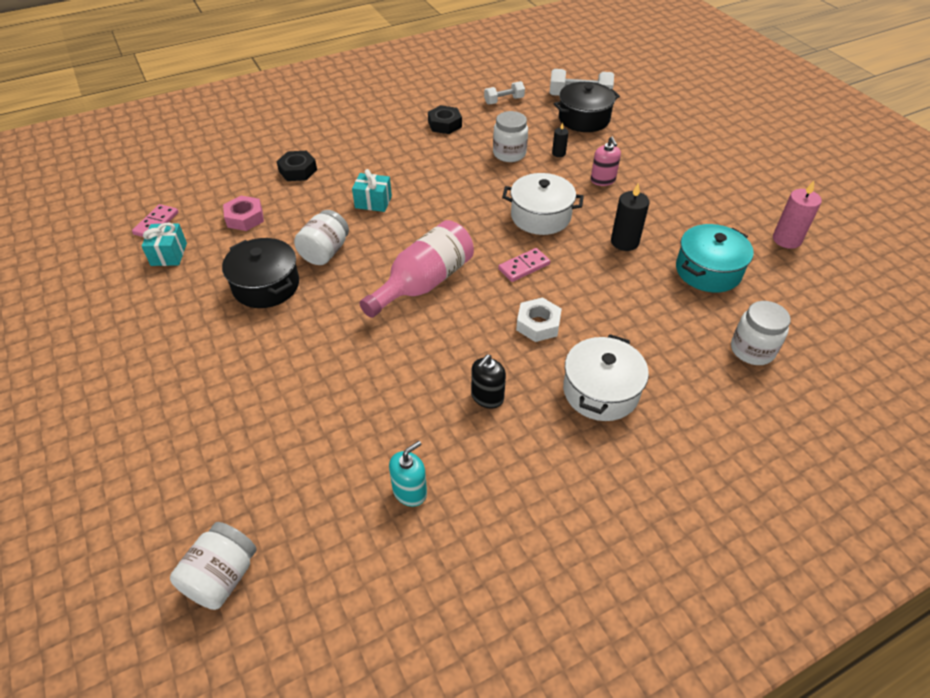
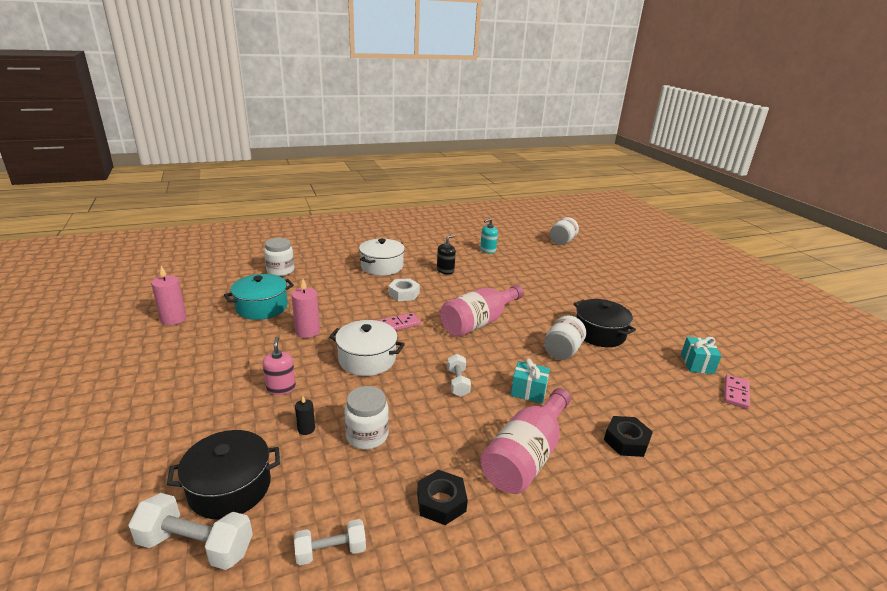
camera: 175 degrees left, 20 degrees down
(245, 218) = (652, 389): pink nut -> none
(383, 153) = (526, 456): none -> pink bottle
(442, 202) = (457, 383): none -> white dumbbell
(624, 242) = (307, 331): black candle -> pink candle

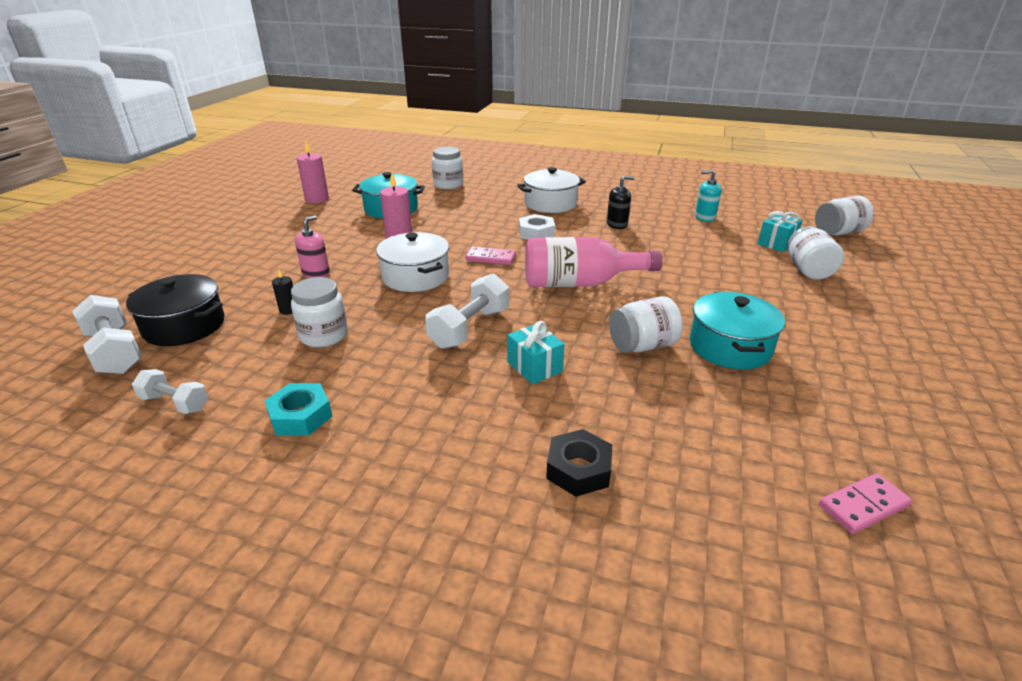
camera: 40 degrees right, 5 degrees up
(441, 502) = (300, 416): black nut -> turquoise nut
(457, 383) = (469, 328): white dumbbell -> white dumbbell, size x1.60
(526, 456) = (436, 422): pink bottle -> none
(576, 271) = (808, 270): none -> white jar
(599, 333) = (730, 347): black pot -> turquoise pot
(697, 364) = (846, 441): turquoise gift -> turquoise gift (776, 243)

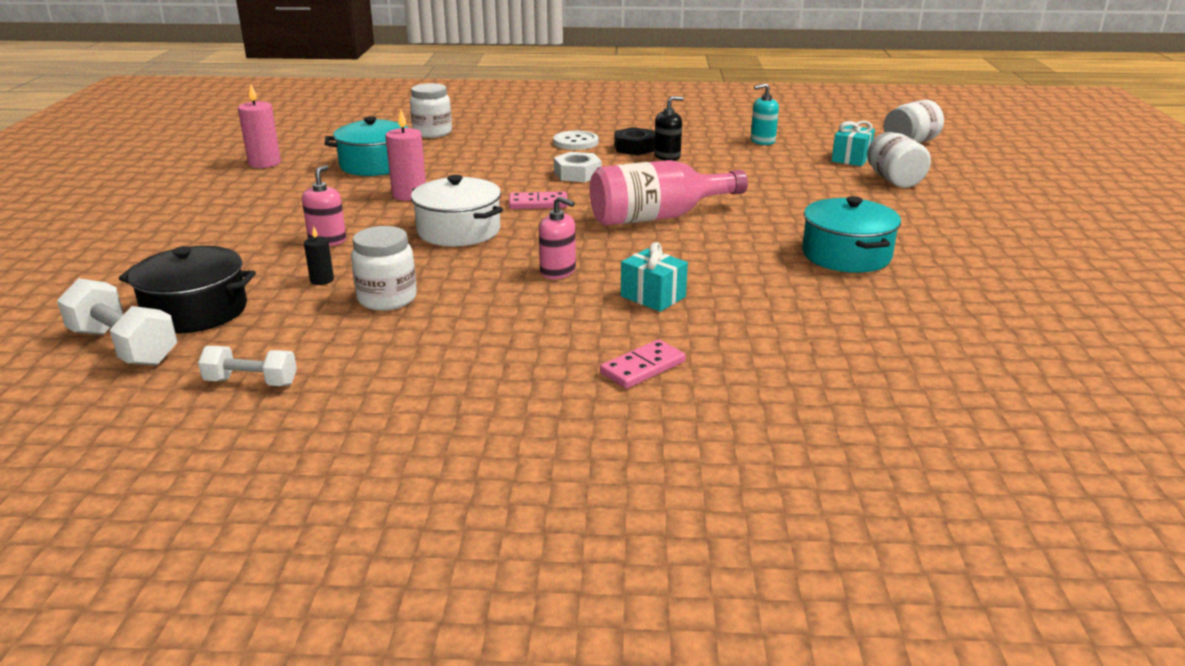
camera: 15 degrees left, 5 degrees down
(300, 416) = (417, 372): turquoise nut -> none
(469, 328) = (558, 271): white dumbbell -> pink soap dispenser
(550, 204) = (575, 142): white pot -> white button
(578, 469) = (748, 372): black nut -> black nut (634, 148)
(642, 345) = (757, 265): white jar -> none
(863, 505) = (1020, 359): pink domino -> pink domino (642, 367)

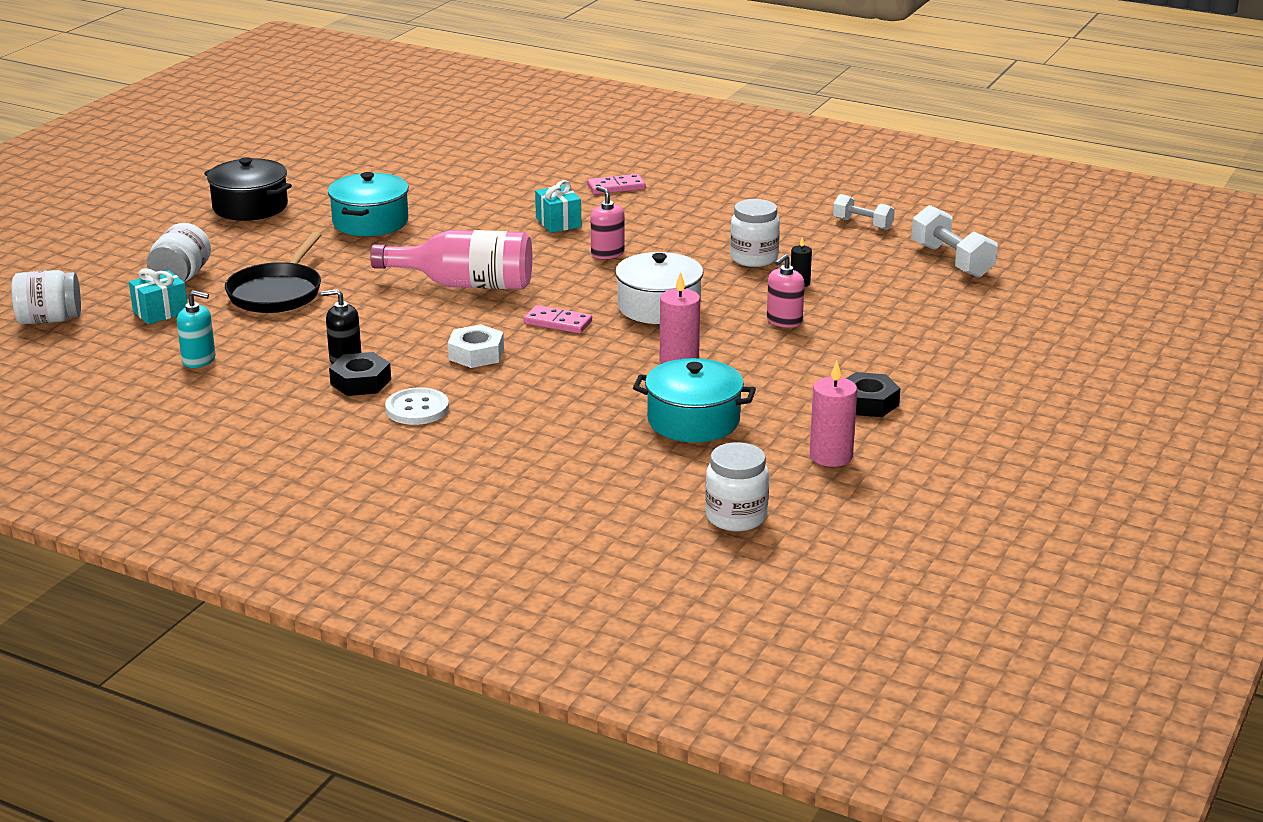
camera: 155 degrees left, 0 degrees up
(196, 311) = (902, 277): black pot -> black pot (250, 207)
(237, 195) = (868, 403): none -> black nut
(432, 133) = (582, 474): white jar -> white jar (736, 517)
(798, 184) = (277, 293): none -> black pan

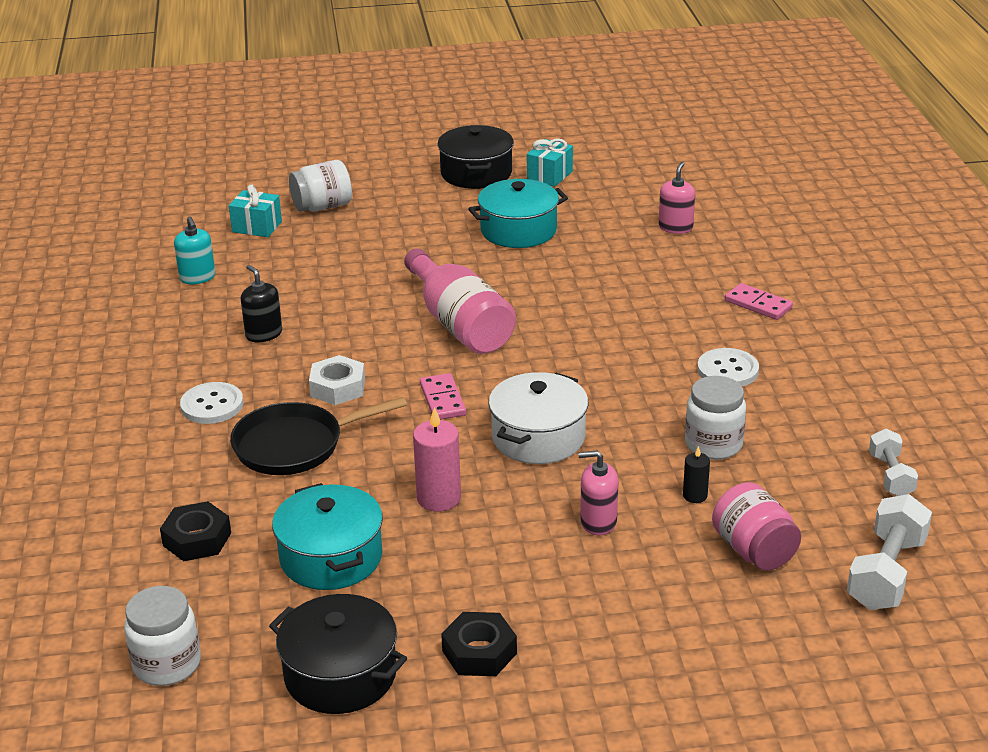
camera: 55 degrees right, 5 degrees up
(49, 320) = (198, 196): white jar -> none
(277, 293) = (343, 254): black pan -> black pan (295, 445)
(361, 382) = (232, 359): black nut -> black nut (197, 539)
(558, 222) = (640, 310): turquoise gift -> turquoise gift (549, 175)
(607, 253) = (612, 362): pink soap dispenser -> pink soap dispenser (675, 227)
(677, 224) = (727, 370): none -> white button
(831, 456) = (340, 675): pink candle -> black pot
(880, 287) = (754, 550): none -> pink jar

